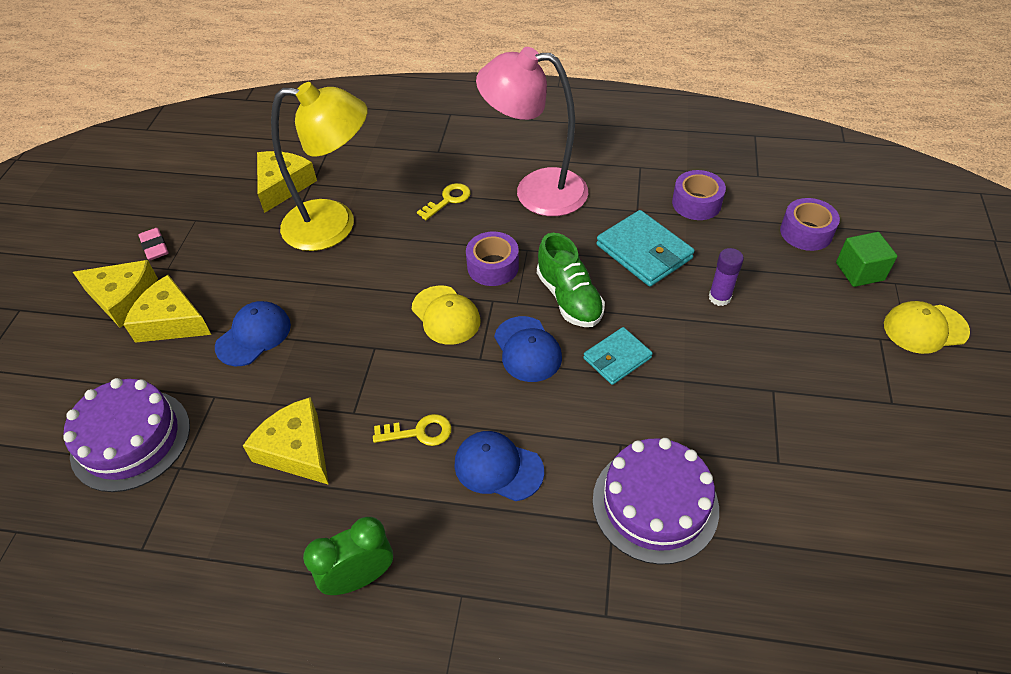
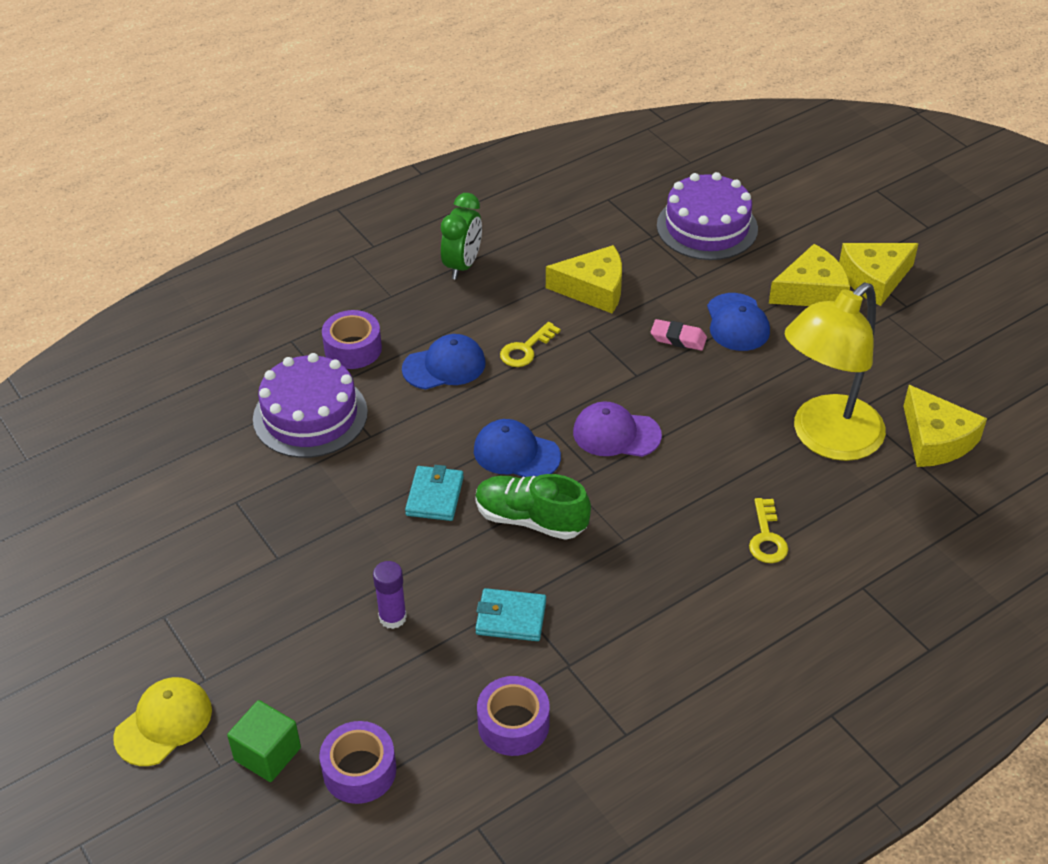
camera: 135 degrees right, 5 degrees down
(155, 247) = (929, 321): pink eraser -> pink eraser (678, 338)
(446, 315) = (616, 434): yellow cap -> purple cap
(493, 266) = (633, 501): purple tape -> purple tape (353, 349)
(536, 191) = (697, 612): pink lamp -> none
(644, 252) = (511, 618): turquoise wallet -> turquoise wallet, size x0.64

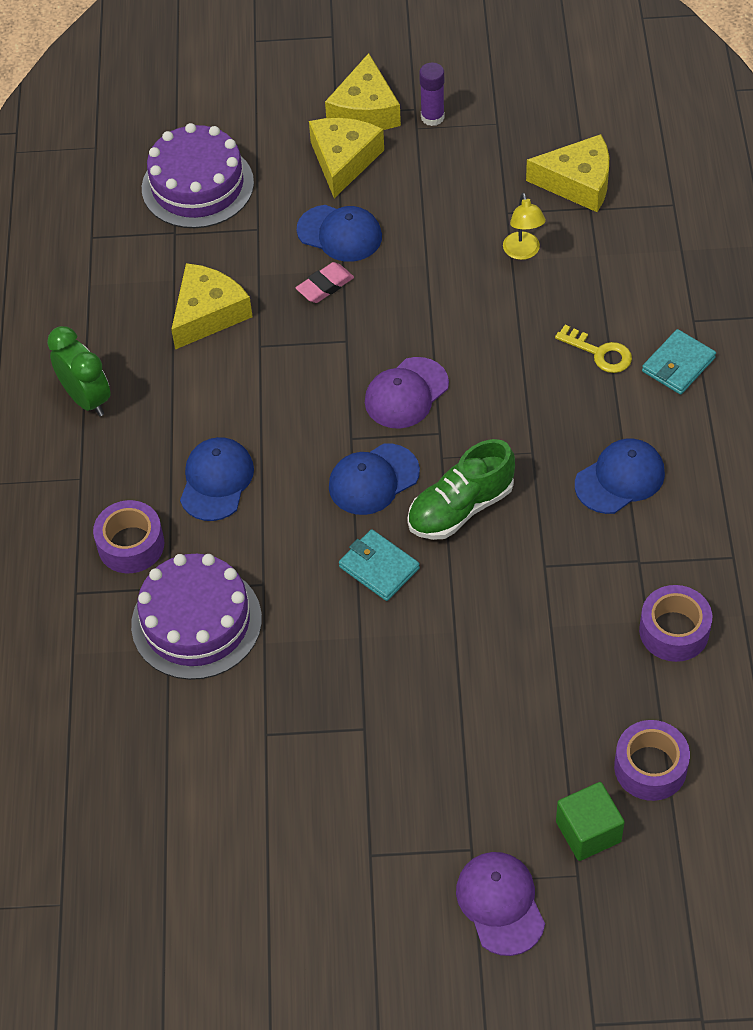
camera: 55 degrees left, 10 degrees up
(164, 723) = (500, 903): yellow cap -> purple cap
(392, 617) = (500, 667): purple glue stick -> purple glue stick (432, 117)
(511, 618) = (561, 577): turquoise wallet -> turquoise wallet (678, 365)
(526, 349) = (246, 406): yellow key -> none
(645, 612) = (620, 478): none -> blue cap
(826, 439) = (523, 252): yellow lamp -> yellow lamp, size x0.41

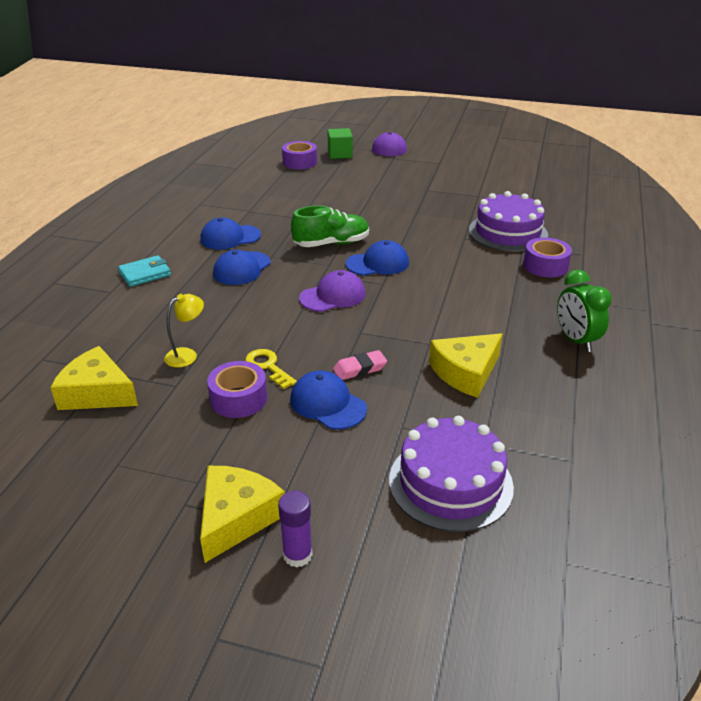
camera: 165 degrees left, 20 degrees down
(216, 481) = (482, 281): blue cap -> blue cap (242, 268)
(343, 160) = (290, 468): yellow cheese -> none
(379, 567) = (393, 232): turquoise wallet -> none
(432, 117) = (173, 488): purple glue stick -> purple glue stick (297, 555)
(523, 252) = (187, 355): yellow lamp -> yellow lamp turned 45 degrees clockwise
(600, 353) = (188, 289): yellow key -> yellow key (268, 366)
(674, 631) = (253, 190): purple tape -> purple tape (238, 398)

